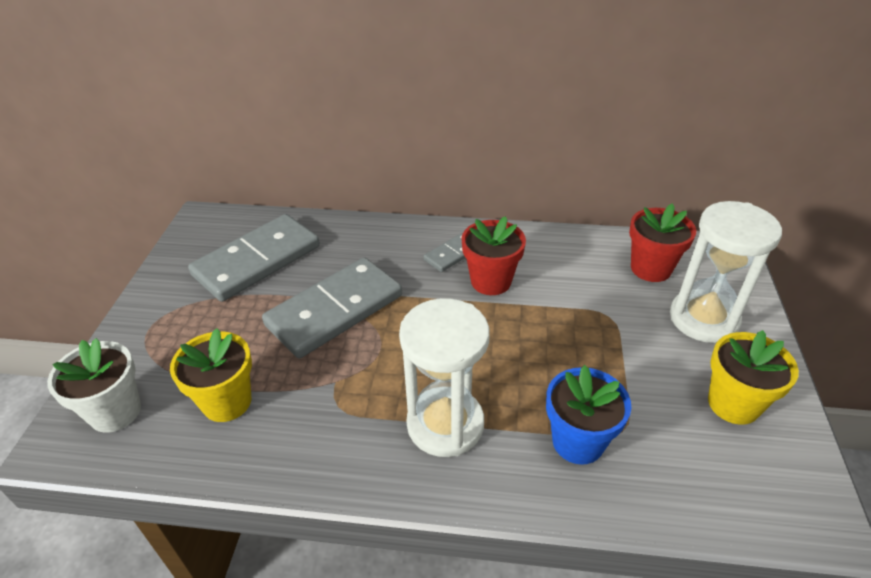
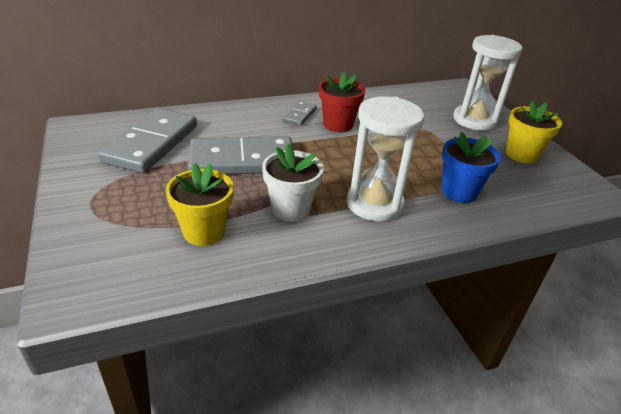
camera: 30 degrees left, 5 degrees down
(115, 412) = (108, 263): white flower pot -> white flower pot (290, 209)
(335, 310) = (242, 161): grey domino -> grey domino turned 60 degrees clockwise
(651, 268) = (427, 102): red flower pot -> none

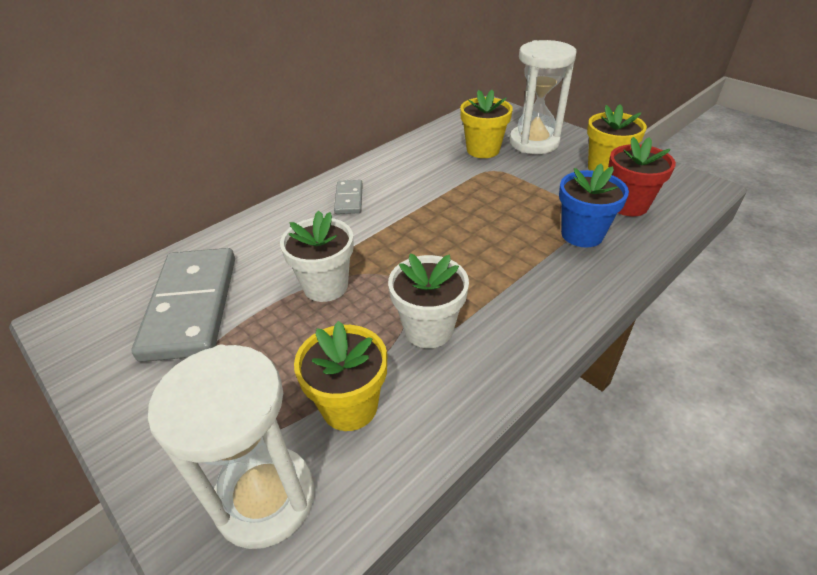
camera: 20 degrees left, 5 degrees up
(242, 161) = (325, 286): grey domino -> white flower pot
(338, 124) = (400, 196): red flower pot -> red flower pot (627, 205)
(374, 204) = (511, 284): white hourglass -> white hourglass (265, 498)
(427, 113) = (483, 150): none -> yellow flower pot

